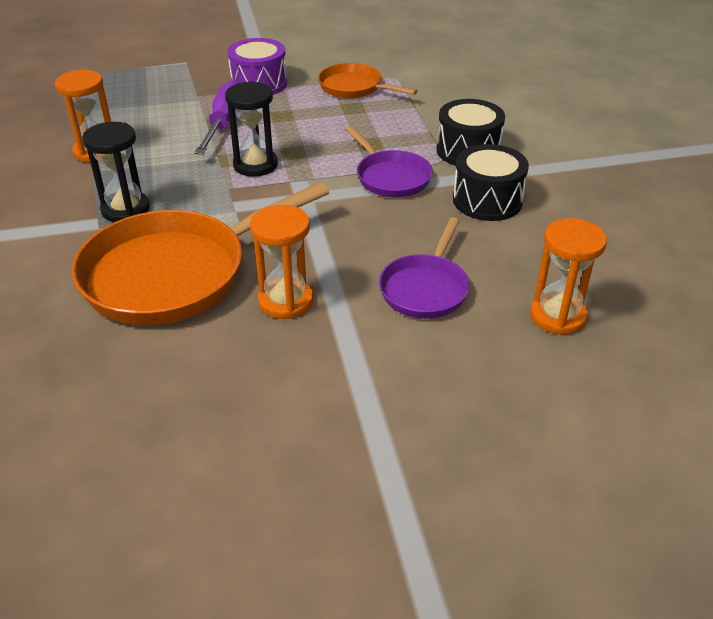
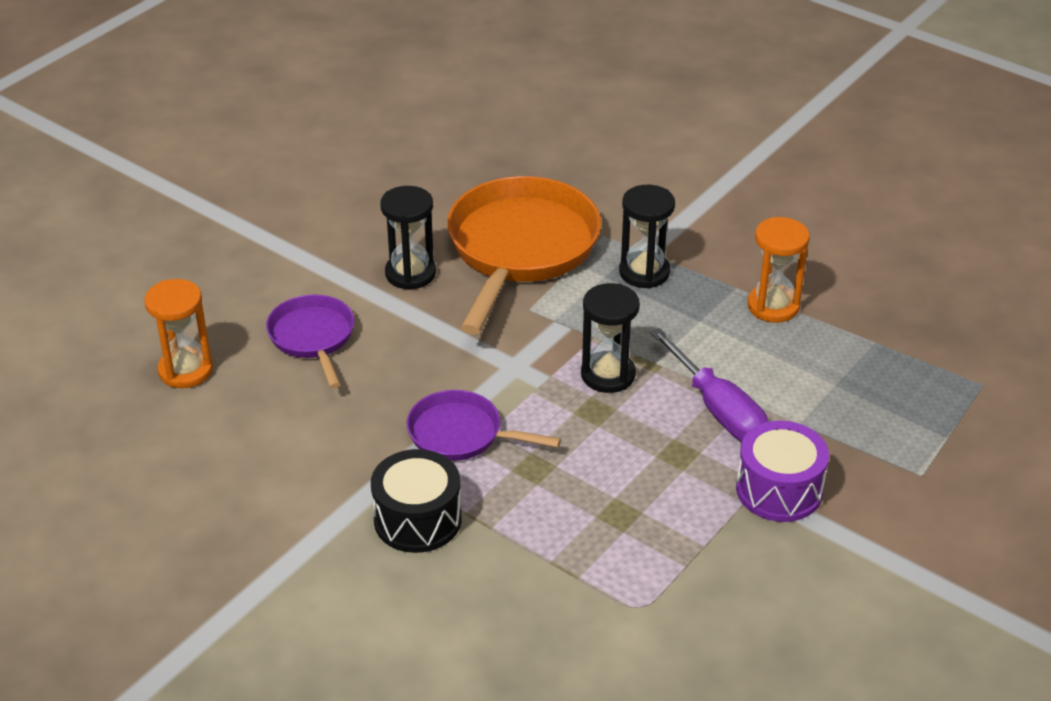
camera: 140 degrees right, 0 degrees up
(286, 301) = (410, 273): orange hourglass -> black hourglass
(354, 87) = (663, 553): orange pan -> none
(487, 200) = (337, 458): black drum -> none

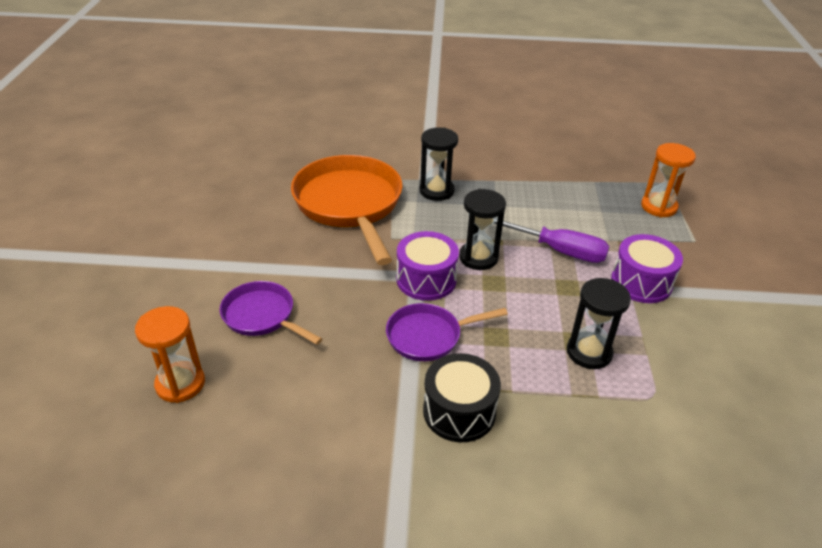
camera: 35 degrees left, 0 degrees up
(410, 273) = (292, 246): black hourglass -> black hourglass (589, 352)
(520, 374) = (426, 279): none -> purple drum
(773, 306) = (524, 183): orange hourglass -> orange hourglass (658, 207)

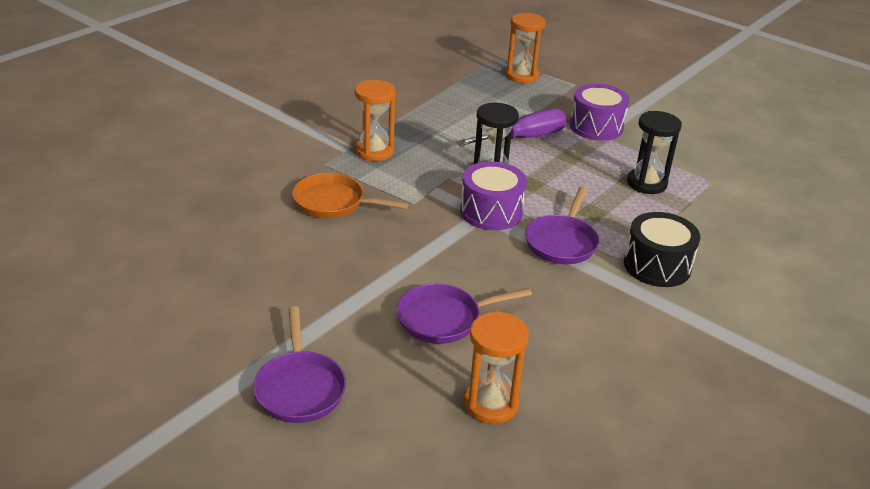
camera: 55 degrees left, 5 degrees down
(134, 286) = (300, 388): none -> purple pan
(350, 205) = (333, 203): orange pan -> orange pan, size x0.54
(436, 191) = (374, 151): black hourglass -> orange hourglass

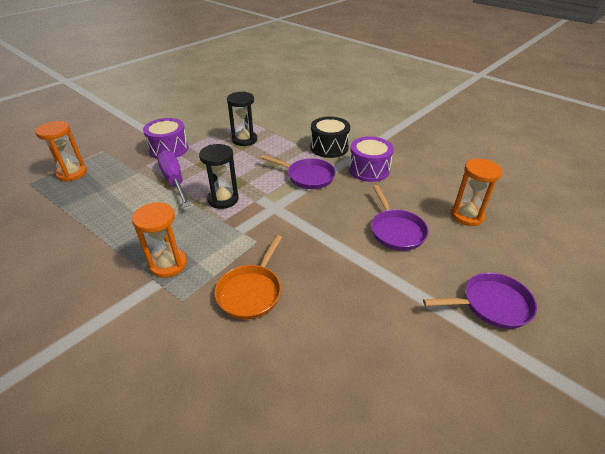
camera: 85 degrees left, 5 degrees up
(491, 212) = (272, 202): purple drum -> purple drum (369, 170)

